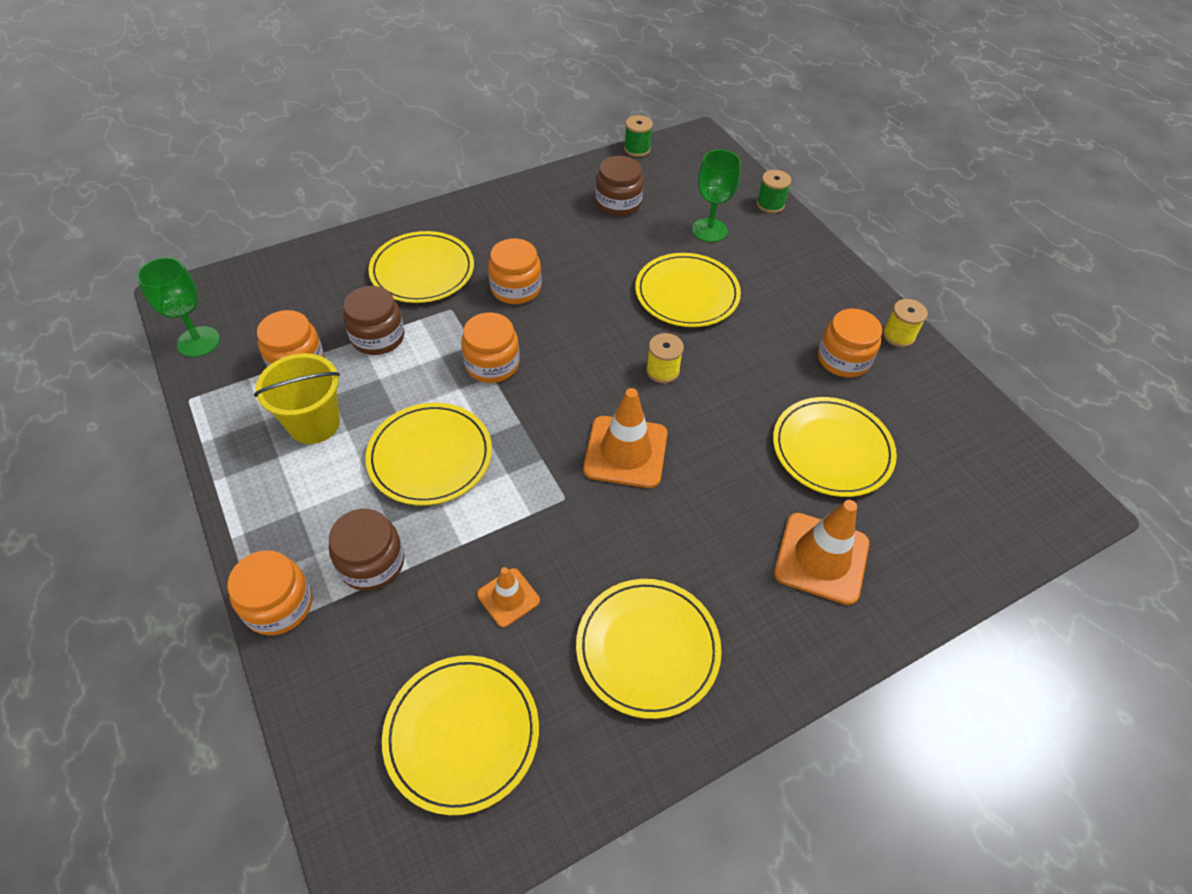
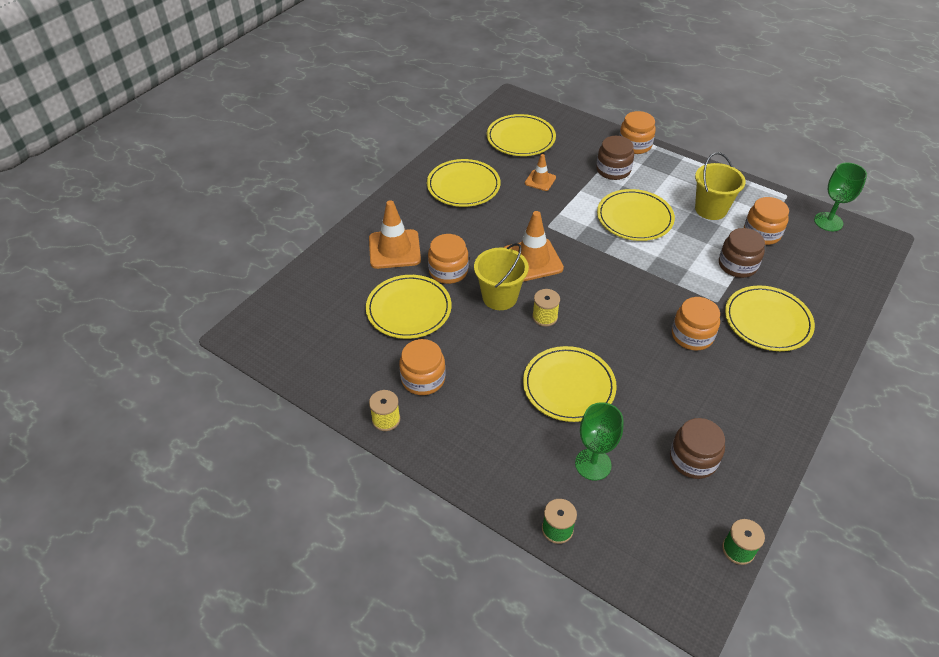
camera: 155 degrees right, 5 degrees down
(492, 364) = (653, 277): orange jar -> orange jar (448, 271)
(703, 417) = (499, 297): none -> yellow bucket

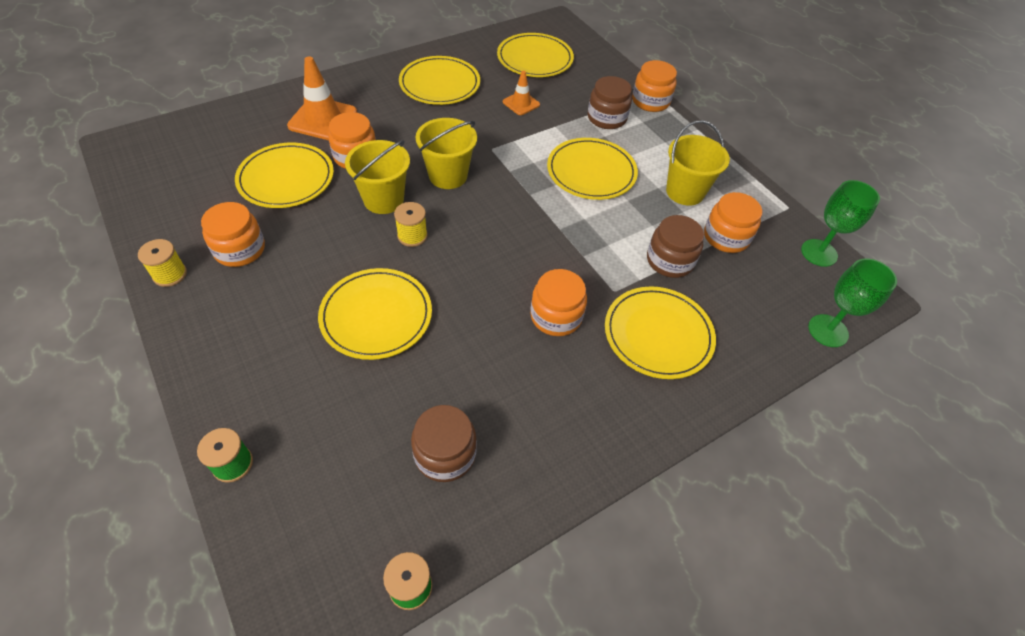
camera: 20 degrees right, 5 degrees up
(532, 260) = (448, 176): orange traffic cone -> yellow bucket
(593, 464) = (330, 410): green goblet -> green goblet (828, 331)

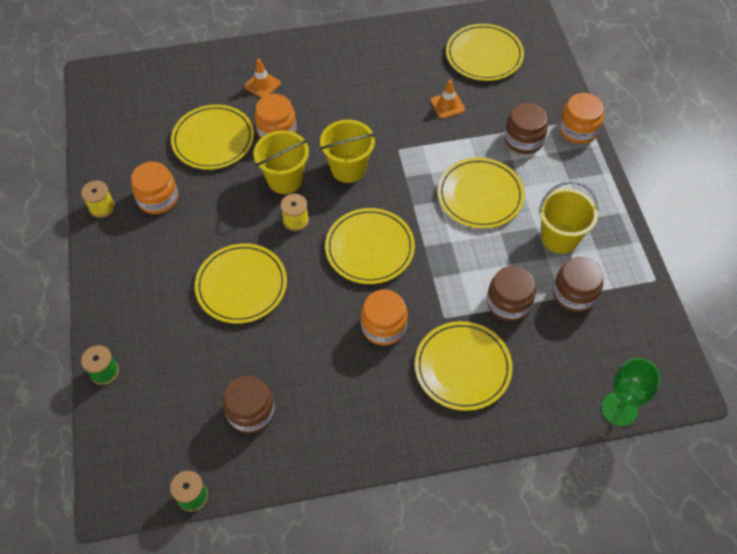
camera: 25 degrees right, 5 degrees up
(323, 119) = (262, 85): orange traffic cone -> orange traffic cone, size x0.56
(440, 84) = (380, 67): yellow plate -> yellow plate (370, 248)
(726, 237) = (574, 294): orange jar -> brown jar
(819, 253) = (657, 333): green goblet -> none

